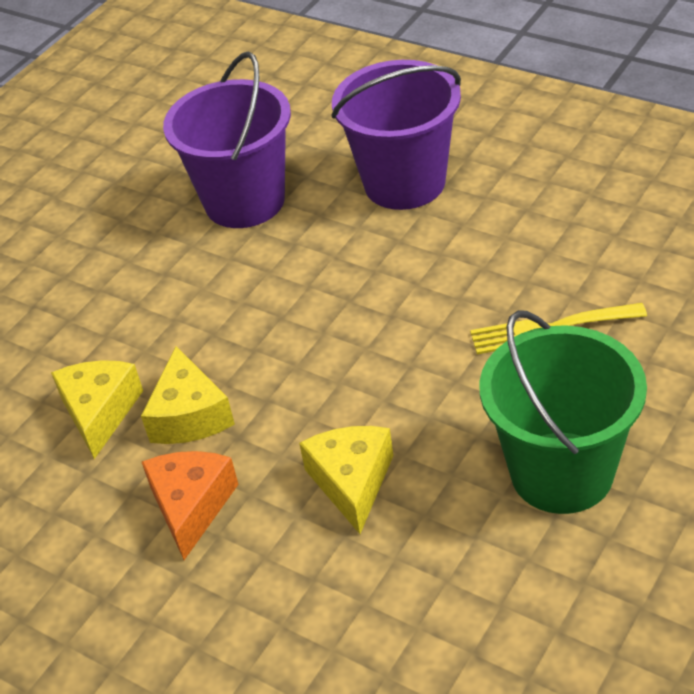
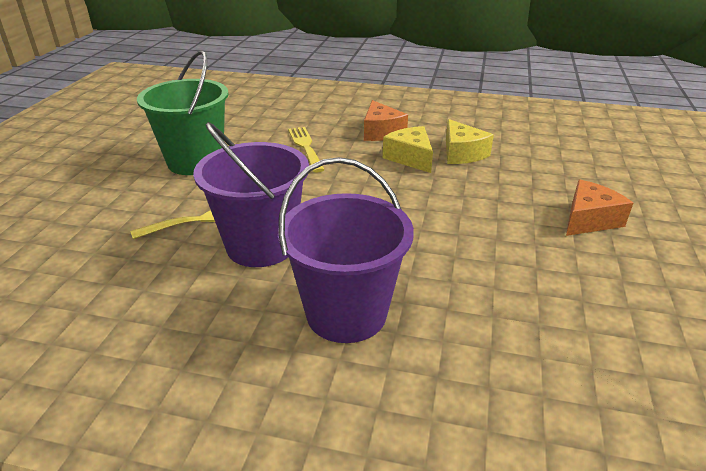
camera: 155 degrees right, 10 degrees down
(61, 255) = (589, 220): none -> orange cheese
(245, 201) = (484, 277): purple bucket -> purple bucket (261, 245)
(352, 482) = (306, 147): yellow cheese -> yellow fork

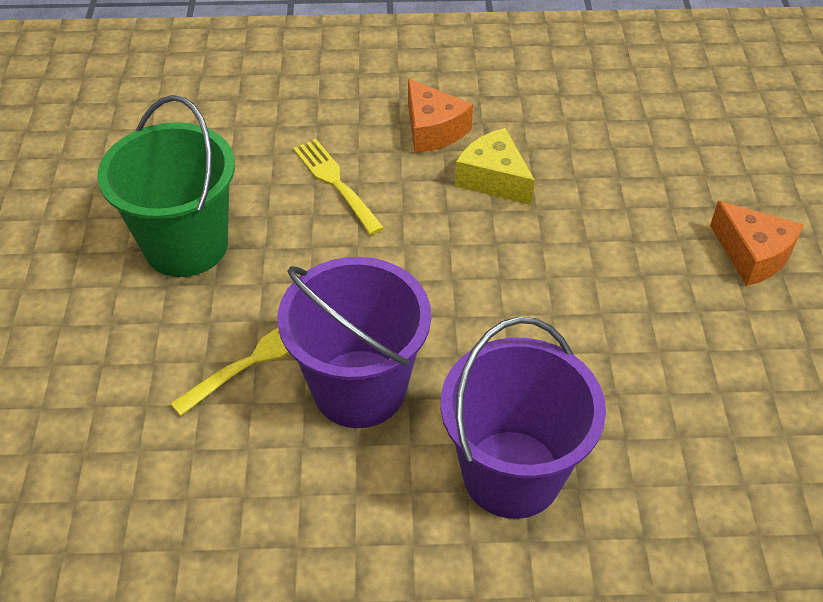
camera: 15 degrees left, 15 degrees up
(462, 153) = (561, 156): yellow cheese -> none
(589, 220) = (752, 255): orange cheese -> orange cheese turned 105 degrees clockwise

